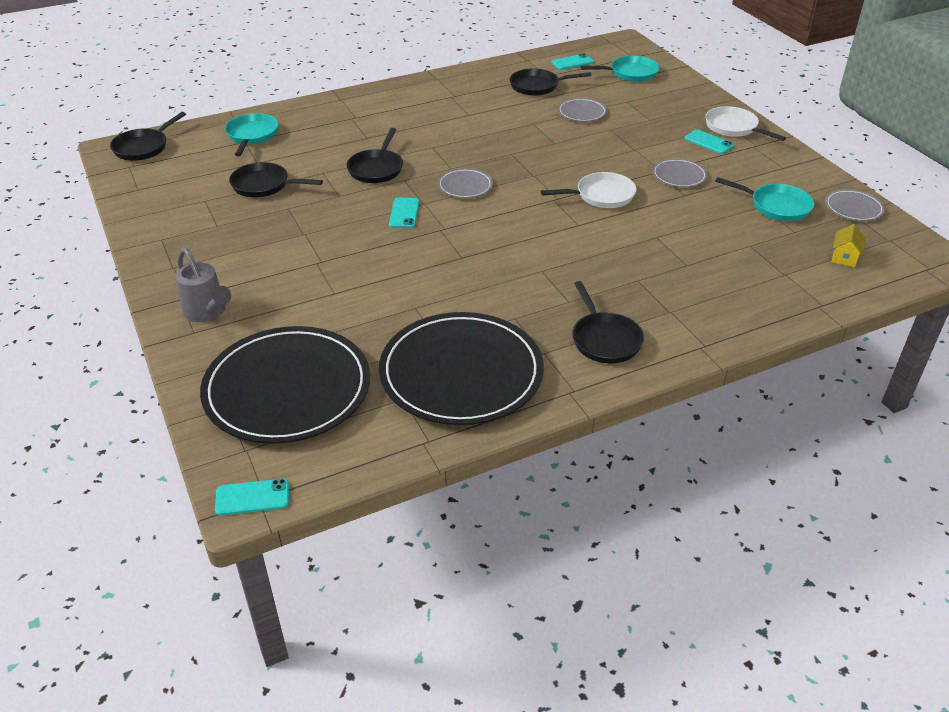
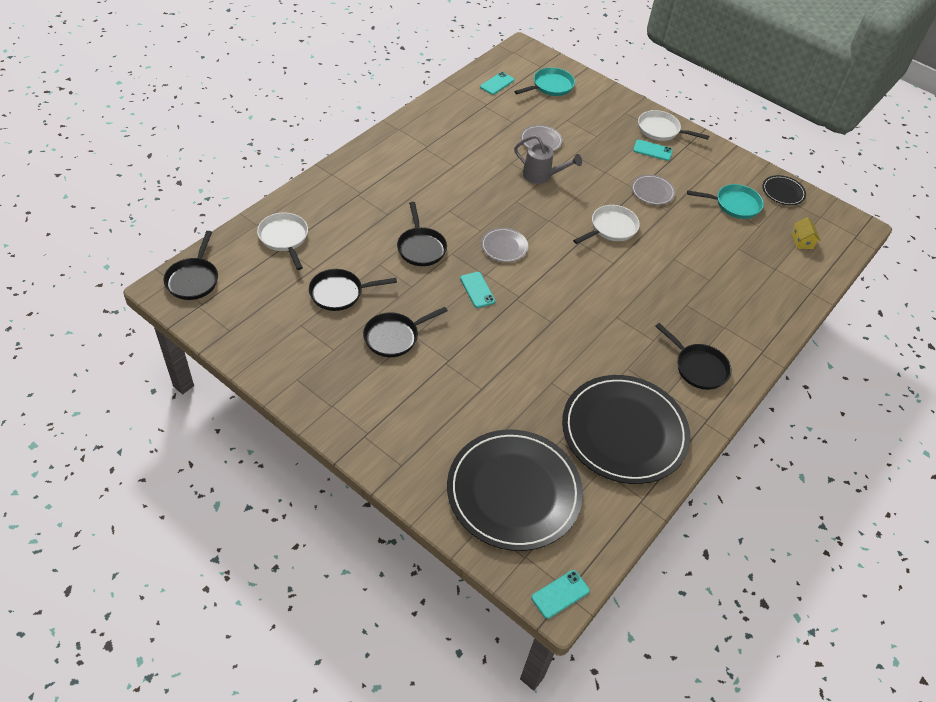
camera: 30 degrees left, 10 degrees up
(207, 312) = (397, 442): grey watering can -> grey watering can (541, 176)
(252, 136) = (284, 238): turquoise pan -> white pan
(537, 86) = (487, 118): black pan -> black pan (394, 337)
(853, 208) = (783, 192): grey plate -> black plate

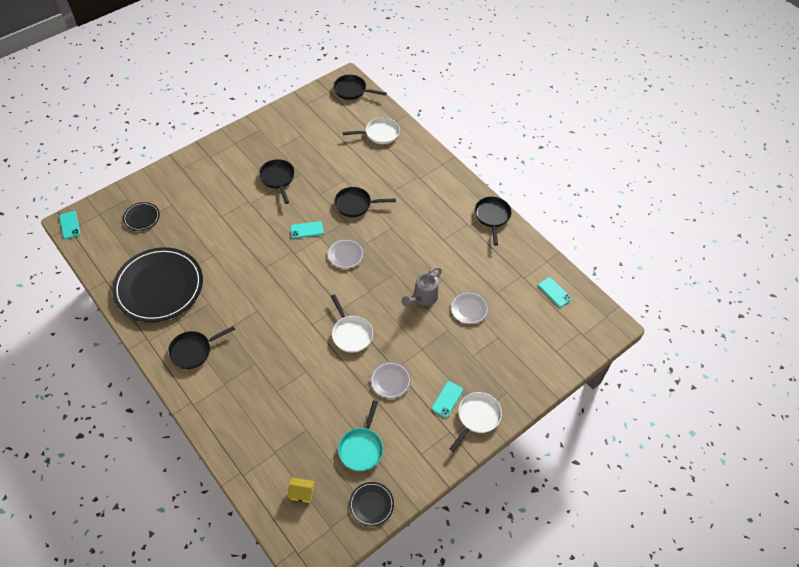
camera: 105 degrees right, 5 degrees up
(340, 293) = (323, 156): black pan -> black pan (492, 217)
(514, 491) = (141, 217): black plate -> black plate, size x0.43
(550, 86) = (550, 335): turquoise pan -> none

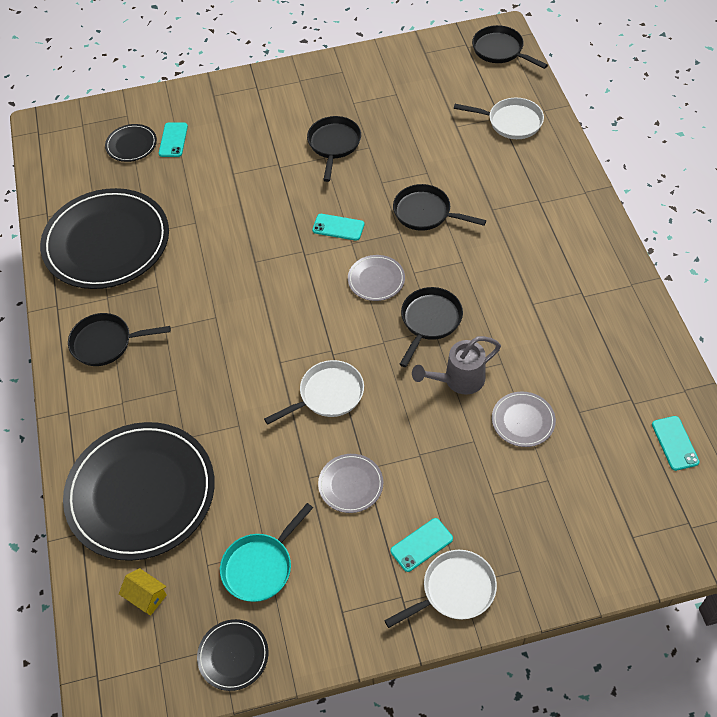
camera: 30 degrees right, 0 degrees up
(70, 225) = (41, 128): turquoise phone -> turquoise phone (173, 140)
(266, 434) = (141, 493): none -> black plate
(351, 333) = (327, 395): white pan -> white pan turned 120 degrees counterclockwise
(492, 217) = (627, 294): black pan -> black pan (429, 321)

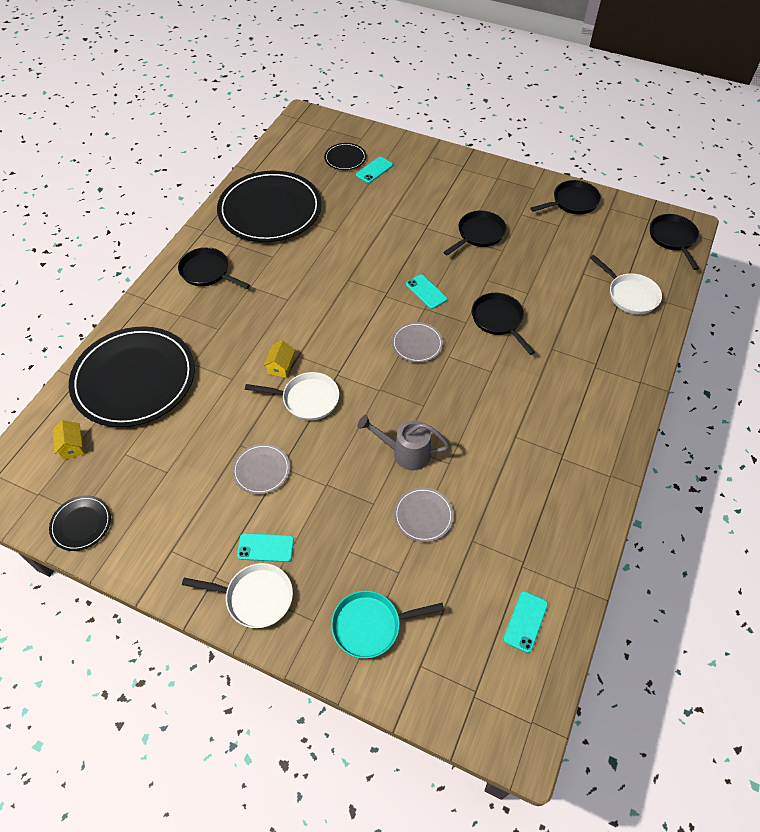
camera: 35 degrees right, 0 degrees up
(260, 566) = (154, 480): turquoise pan -> turquoise pan (371, 625)
(273, 382) = (281, 366): none -> yellow house
(429, 321) = (426, 397): black pan -> black pan (572, 202)

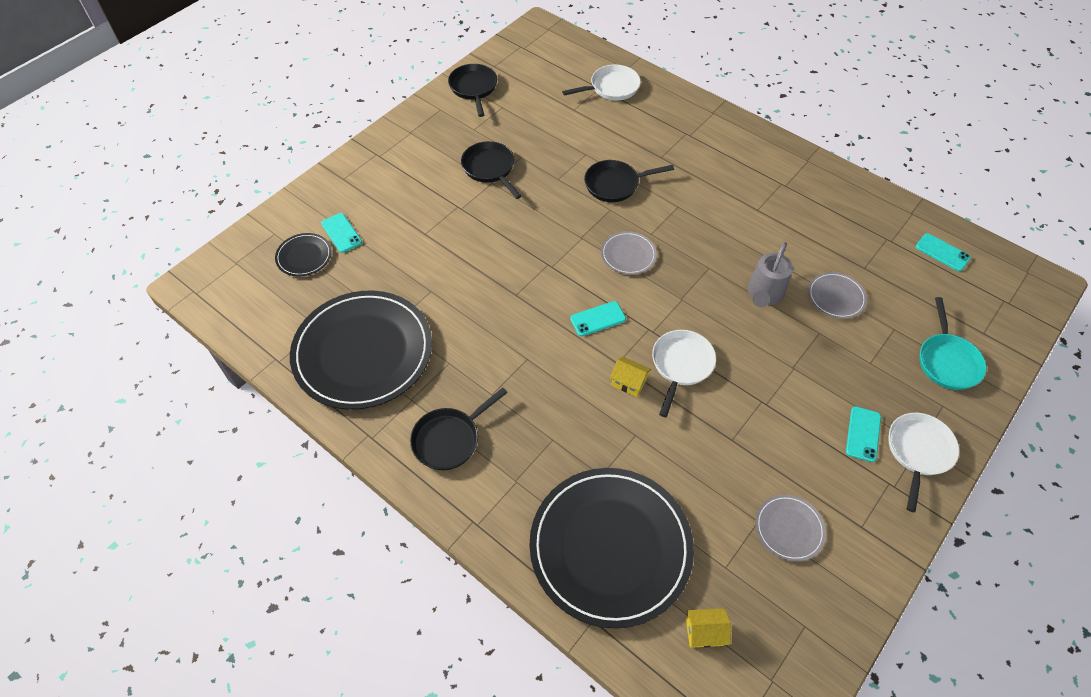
camera: 75 degrees left, 0 degrees up
(81, 524) = (820, 626): black plate -> none
(261, 470) = (768, 423): grey plate -> grey plate (789, 529)
(426, 292) = (558, 231): turquoise phone -> turquoise phone (598, 319)
(673, 239) = (551, 40): black pan -> none

